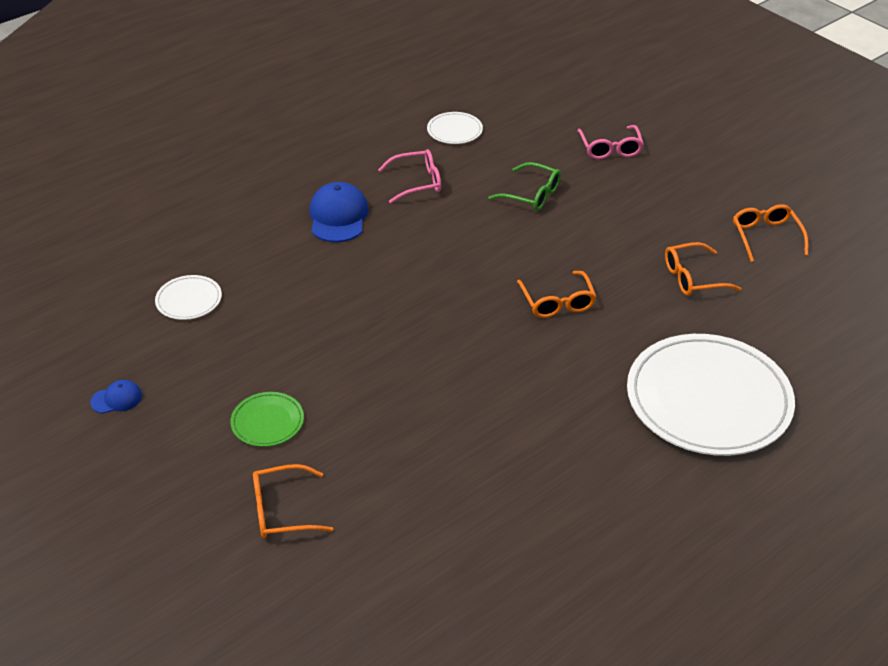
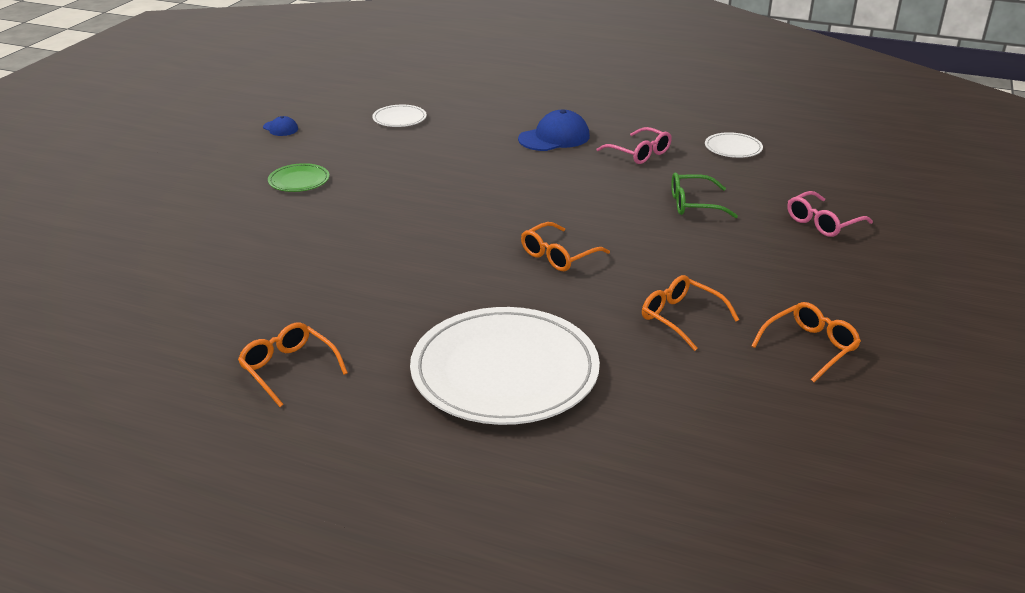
camera: 60 degrees right, 10 degrees down
(282, 510) = (213, 212): orange glasses -> orange glasses (288, 369)
(532, 194) = (694, 204): green glasses -> green glasses turned 90 degrees clockwise

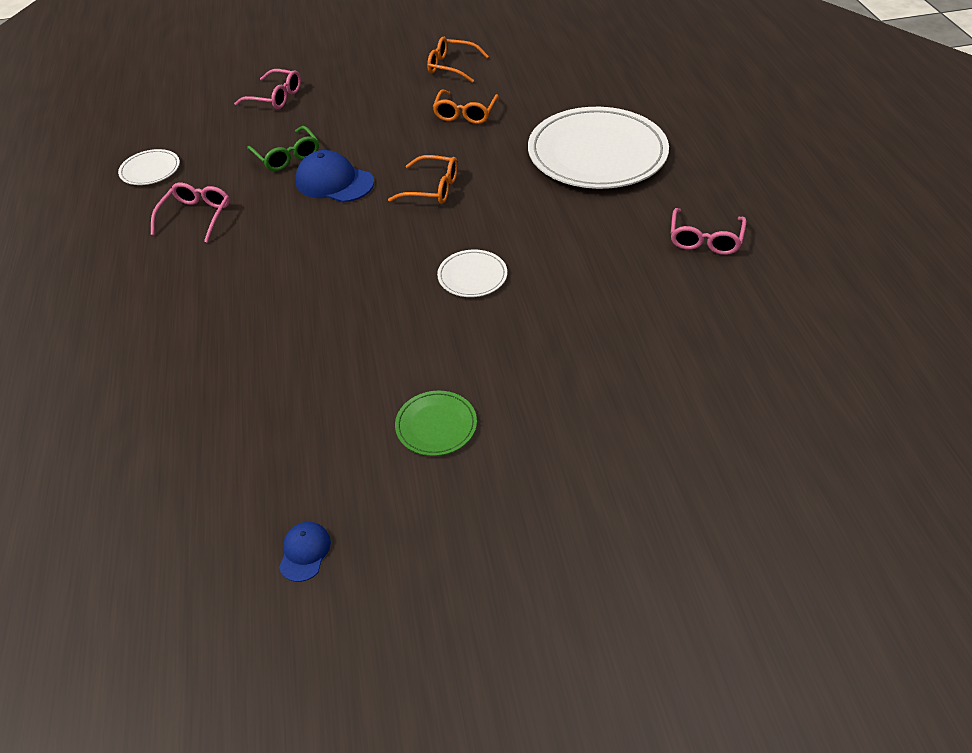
camera: 120 degrees left, 15 degrees up
(288, 369) = (705, 239): orange glasses -> pink glasses
(399, 119) = (200, 440): white plate -> white plate (472, 276)
(554, 138) = (188, 284): blue cap -> blue cap (334, 182)

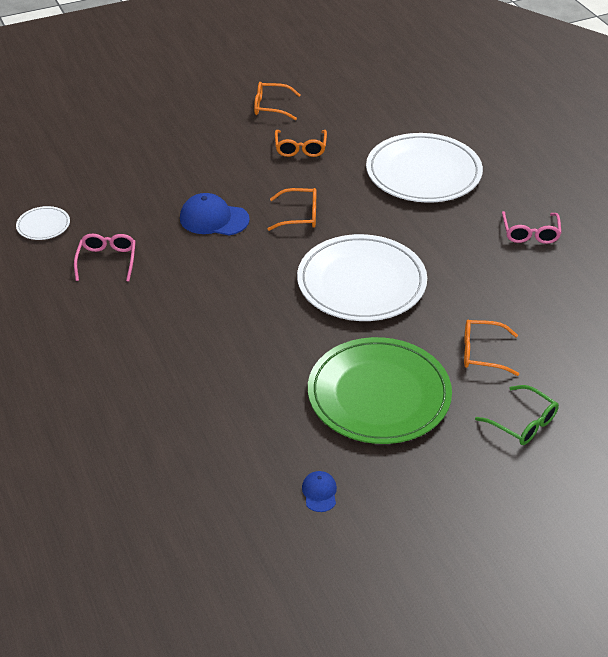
camera: 15 degrees left, 5 degrees down
(275, 97) = (125, 149): pink glasses -> none
(287, 156) = (162, 201): green glasses -> green glasses (523, 423)
(436, 425) = (379, 395): green plate -> green plate, size x2.30
(472, 276) = (361, 282): white plate -> white plate, size x2.30
(590, 388) = (482, 353): none -> orange glasses

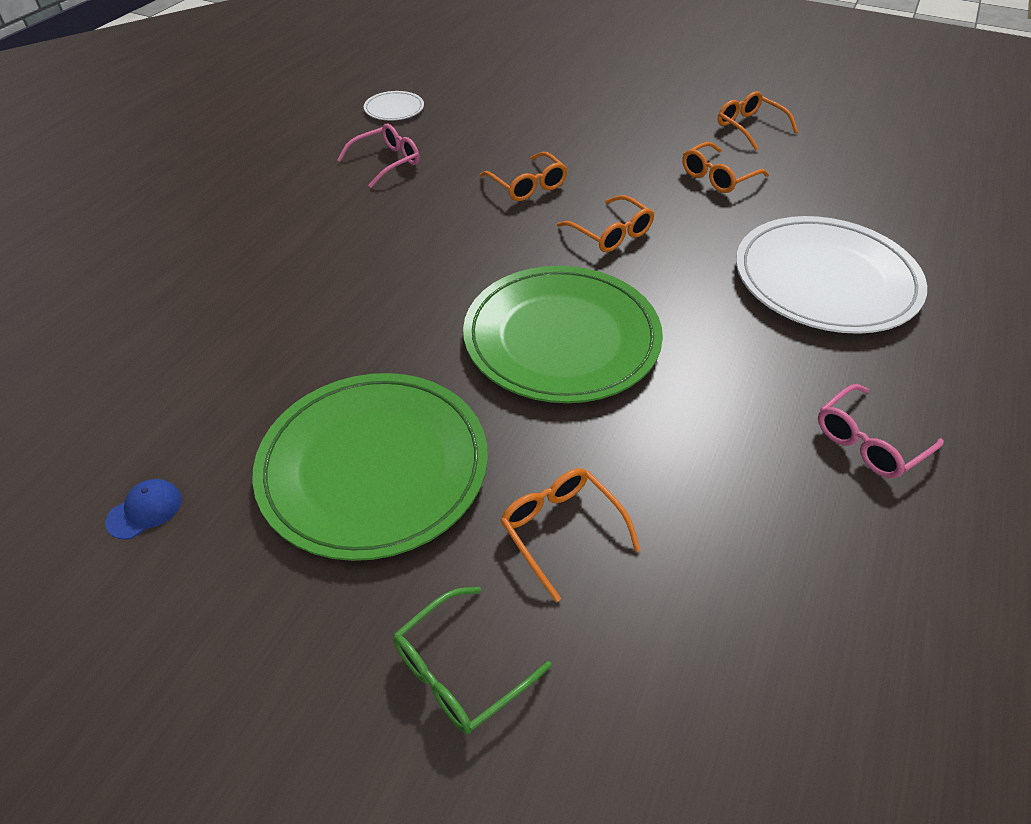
camera: 50 degrees right, 5 degrees up
(214, 219) = (527, 185): blue cap -> orange glasses
(361, 282) = (561, 338): white plate -> green plate
(523, 423) = (460, 670): green glasses -> green glasses turned 45 degrees clockwise

